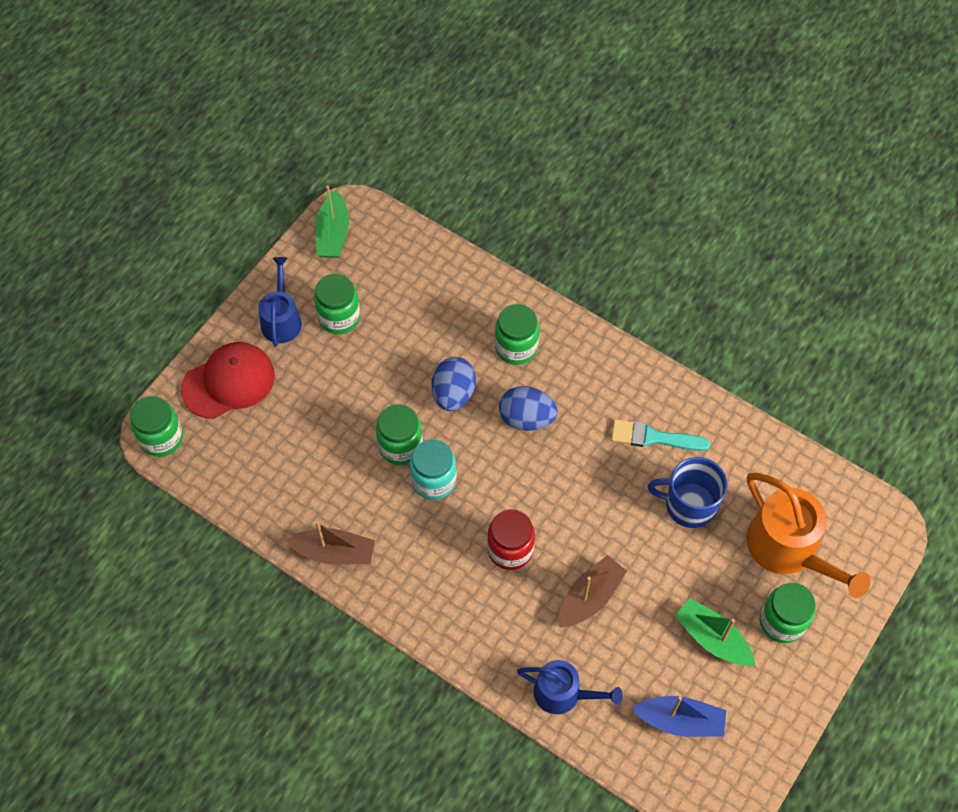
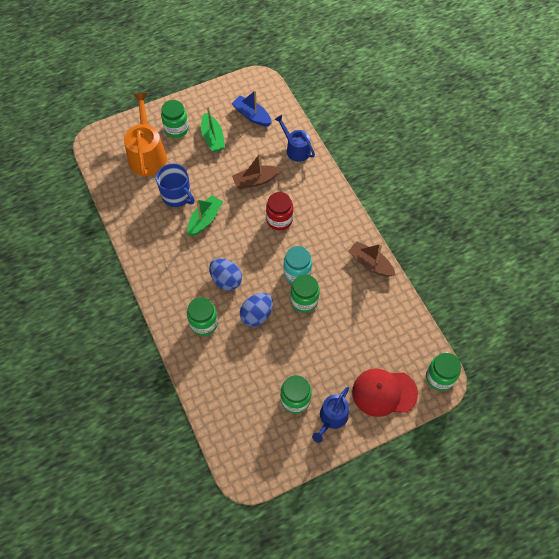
camera: 150 degrees left, 0 degrees up
(333, 234) = (266, 464): green boat -> green boat (205, 219)
(653, 437) = (168, 236): turquoise brush -> none

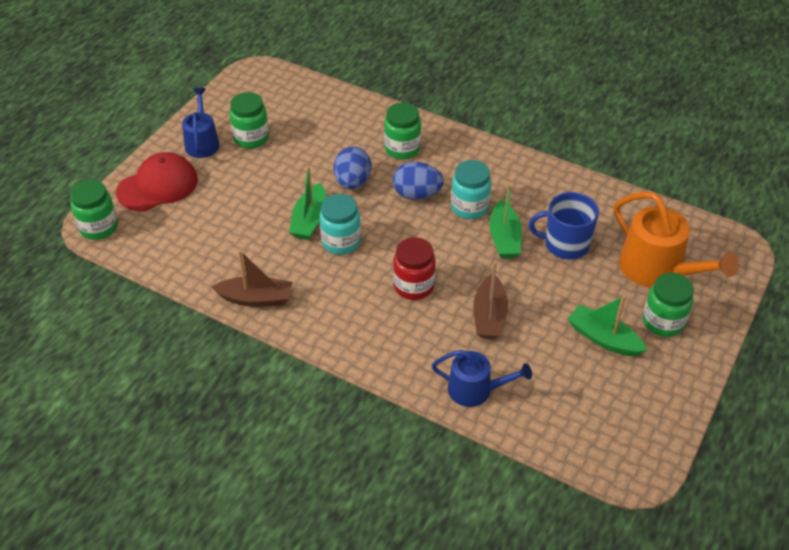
camera: 145 degrees right, 15 degrees down
(204, 251) = (469, 207): none -> turquoise jar
(252, 116) = (586, 403): blue boat -> none
(255, 180) = (489, 316): brown boat -> brown boat turned 150 degrees clockwise
(304, 301) = (310, 220): green jar -> green boat

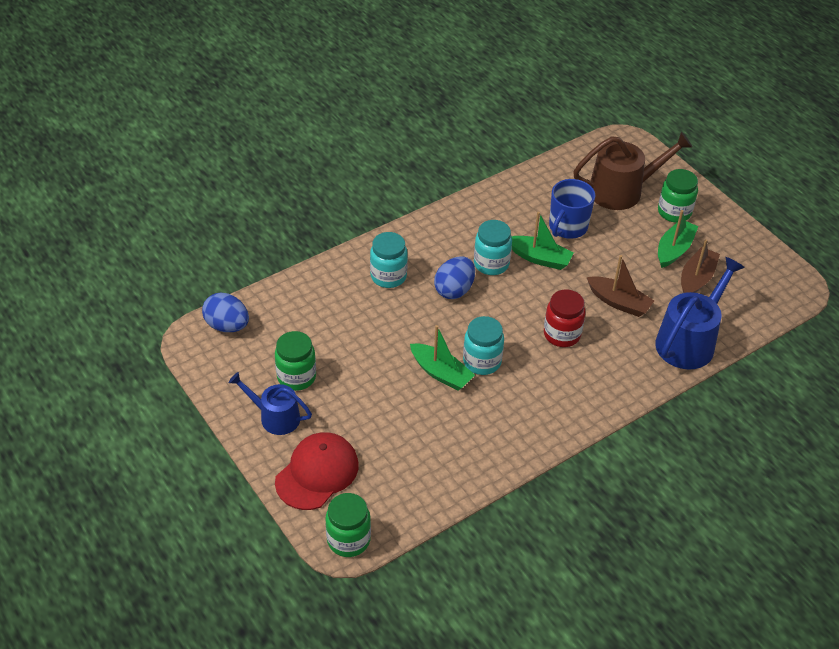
camera: 65 degrees left, 0 degrees up
(158, 186) = (317, 473): red cap -> red cap turned 45 degrees clockwise
(256, 298) = (518, 444): brown boat -> brown boat (696, 279)
(352, 182) = (410, 326): blue egg -> blue egg (227, 326)
(402, 149) = (388, 276): green jar -> turquoise jar
(475, 390) = (689, 341): blue watering can -> blue watering can, size x1.60
(603, 338) = (674, 249): green boat -> green boat turned 150 degrees clockwise
(657, 269) = (622, 190): orange watering can -> brown watering can

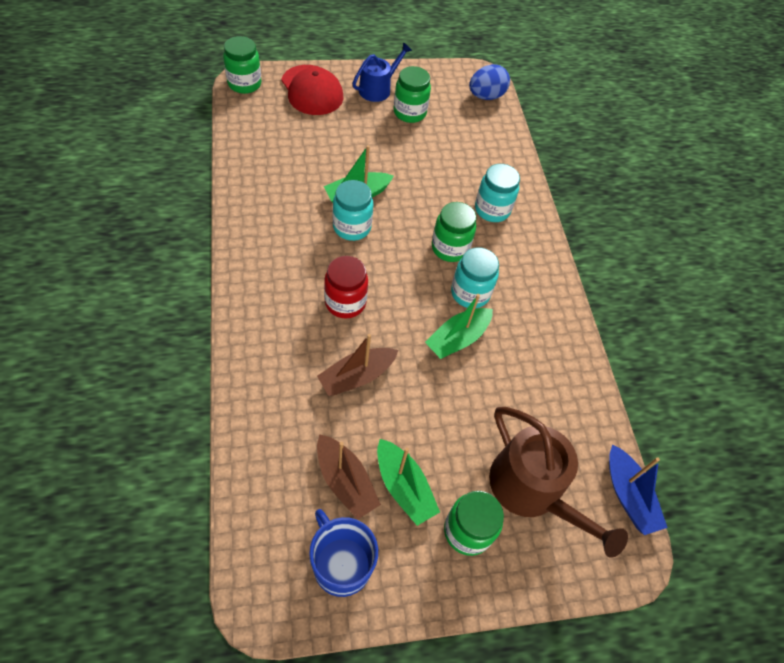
camera: 110 degrees right, 10 degrees up
(454, 290) = (450, 248): blue egg -> green jar
(567, 227) = (493, 391): blue mug -> blue mug (341, 564)
(587, 148) = (628, 495): none -> blue boat
(622, 190) = (532, 490): brown watering can -> brown watering can turned 45 degrees counterclockwise
(689, 341) = (264, 412): blue watering can -> none

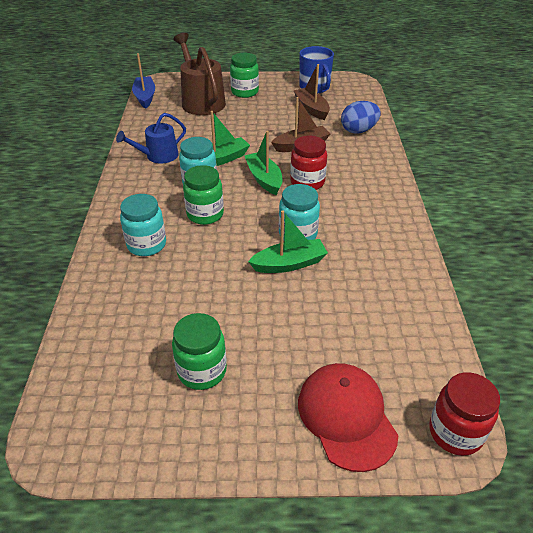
camera: 165 degrees left, 15 degrees down
(244, 84) = (455, 432): green jar -> red jar
(378, 89) = (241, 418): blue watering can -> blue watering can (158, 156)
(403, 487) = (277, 106): green boat -> green boat (264, 179)
(486, 96) = (71, 400): blue egg -> blue egg (358, 130)

